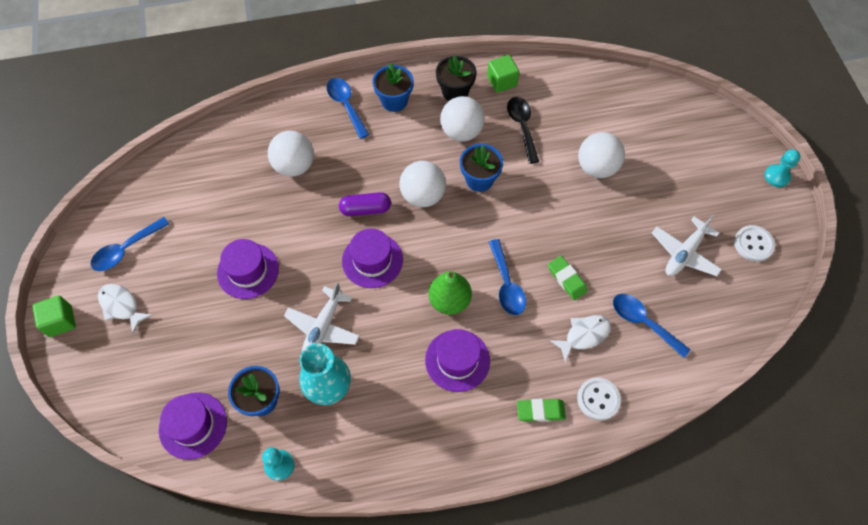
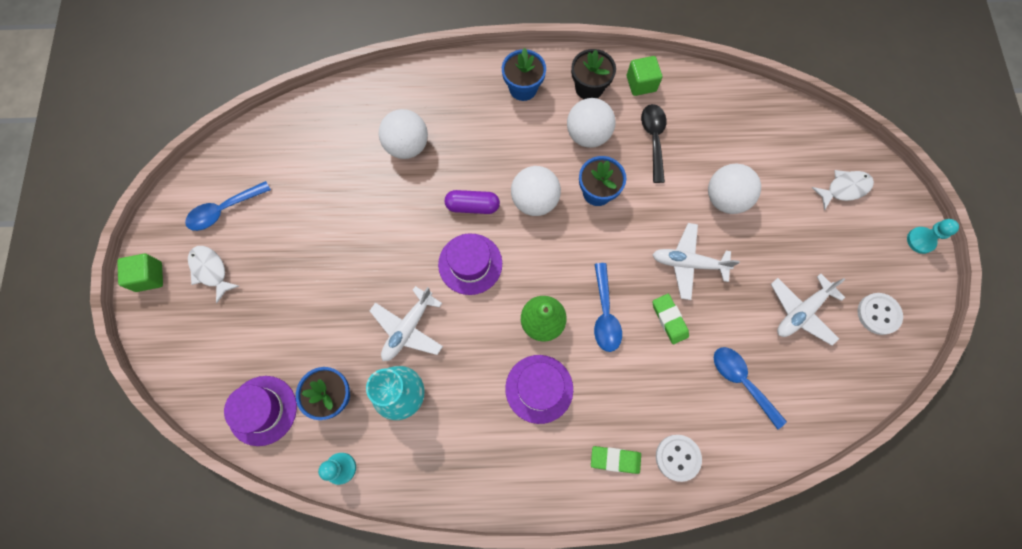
camera: 10 degrees right, 10 degrees up
(248, 271) = (342, 254): purple hat -> none
(346, 105) = (471, 86): blue spoon -> none
(574, 228) = (688, 263): none -> white plane
(584, 335) = (676, 385): white fish -> white fish (844, 188)

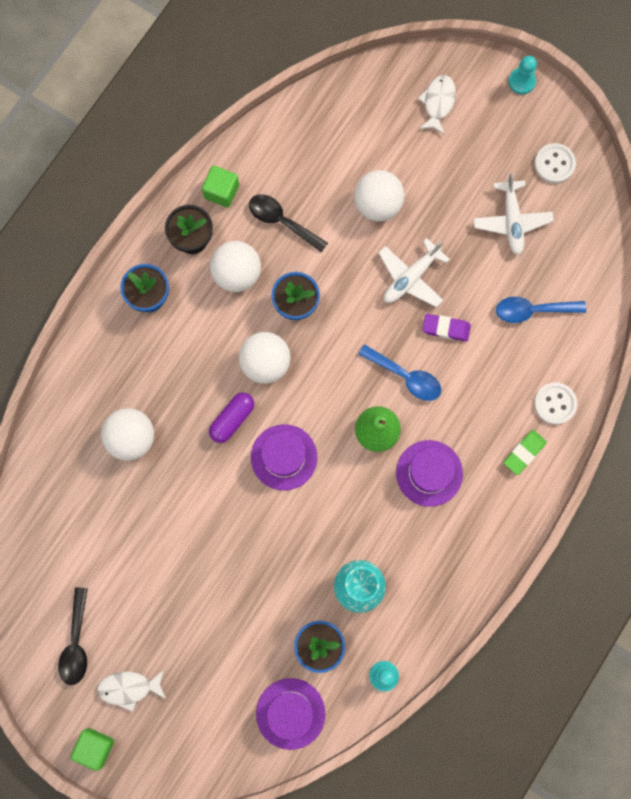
camera: 55 degrees left, 5 degrees up
(224, 210) = (76, 643): blue spoon -> black spoon
(408, 328) = (304, 547): white plane -> none
(669, 319) = (446, 328): green eraser -> purple eraser

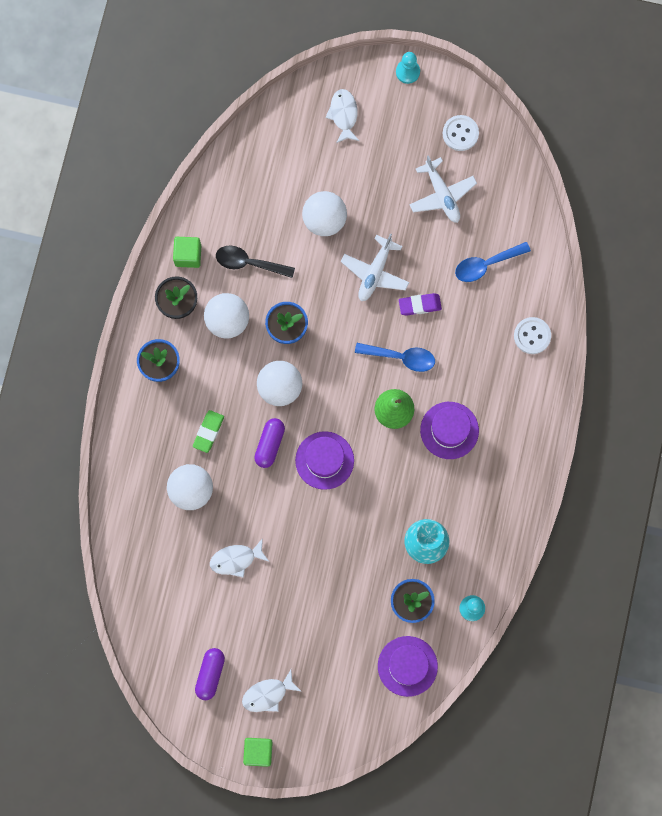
camera: 20 degrees left, 0 degrees up
(76, 643) = (210, 674): black spoon -> purple capsule
(150, 529) = (236, 559): none -> white fish
(524, 452) = (521, 385): green eraser -> green eraser (208, 432)

